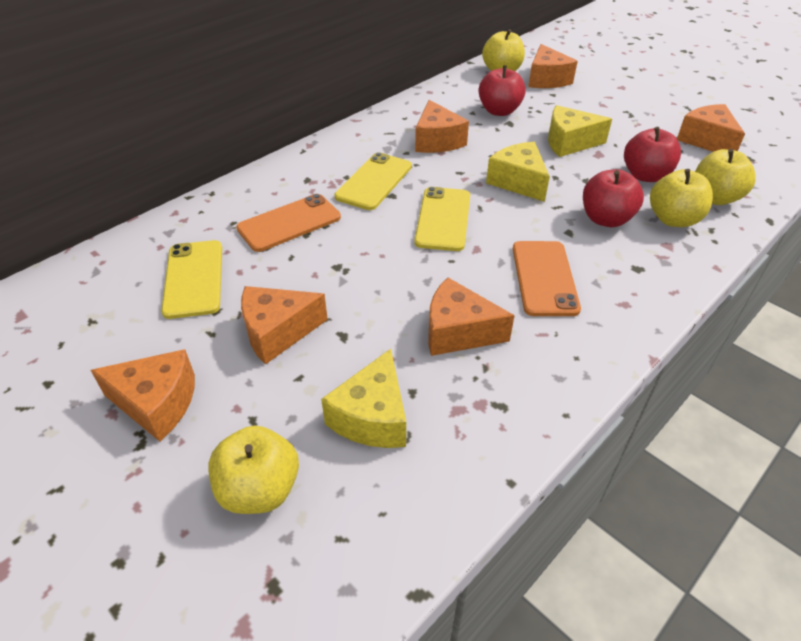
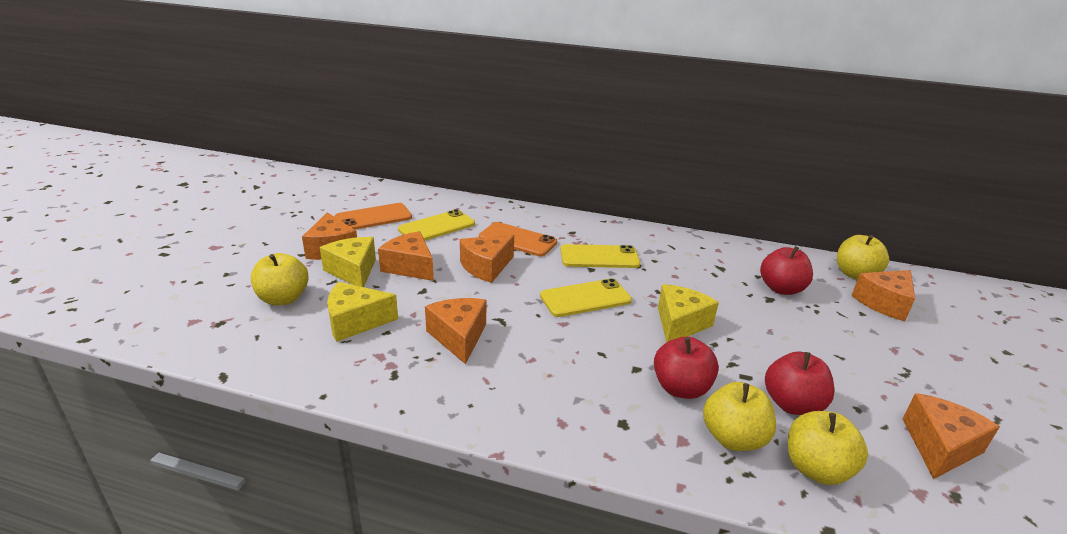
camera: 60 degrees right, 15 degrees down
(437, 141) = (688, 269): orange cheese -> orange cheese (486, 267)
(544, 278) = (557, 366): orange phone -> orange phone (373, 217)
(569, 142) = (785, 340): yellow cheese -> yellow cheese (353, 271)

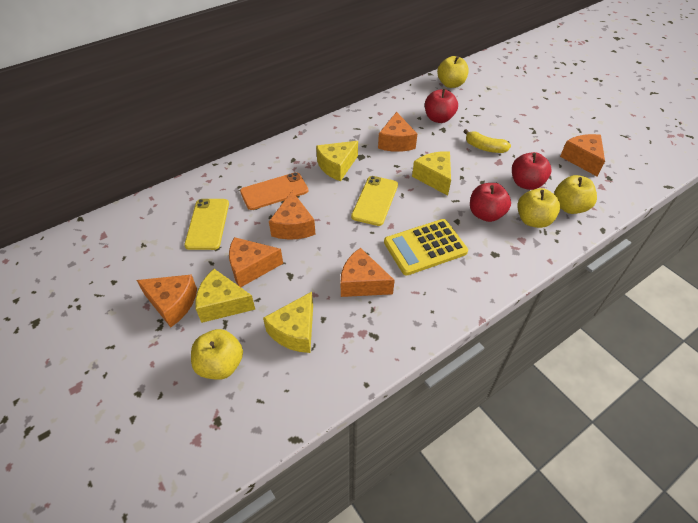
camera: 50 degrees left, 20 degrees up
(373, 217) = (148, 254): orange phone -> none
(562, 360) = (425, 247): none -> yellow calculator
(599, 257) = (336, 166): yellow phone -> yellow cheese
(795, 342) = (484, 148): none -> yellow banana
(884, 303) = (481, 95): orange cheese -> orange cheese (396, 142)

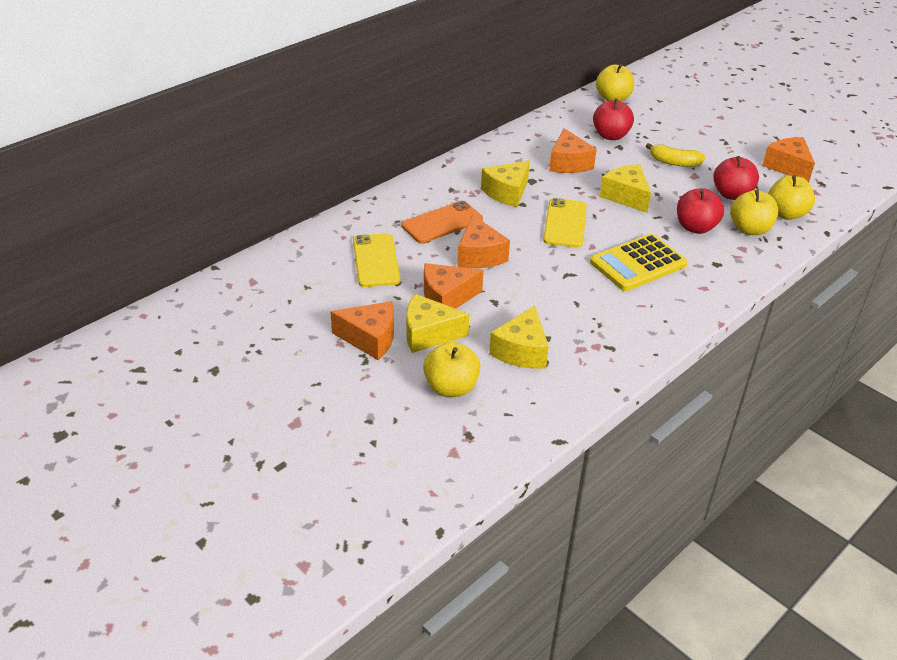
camera: 10 degrees left, 10 degrees down
(362, 283) = (579, 302): orange cheese -> none

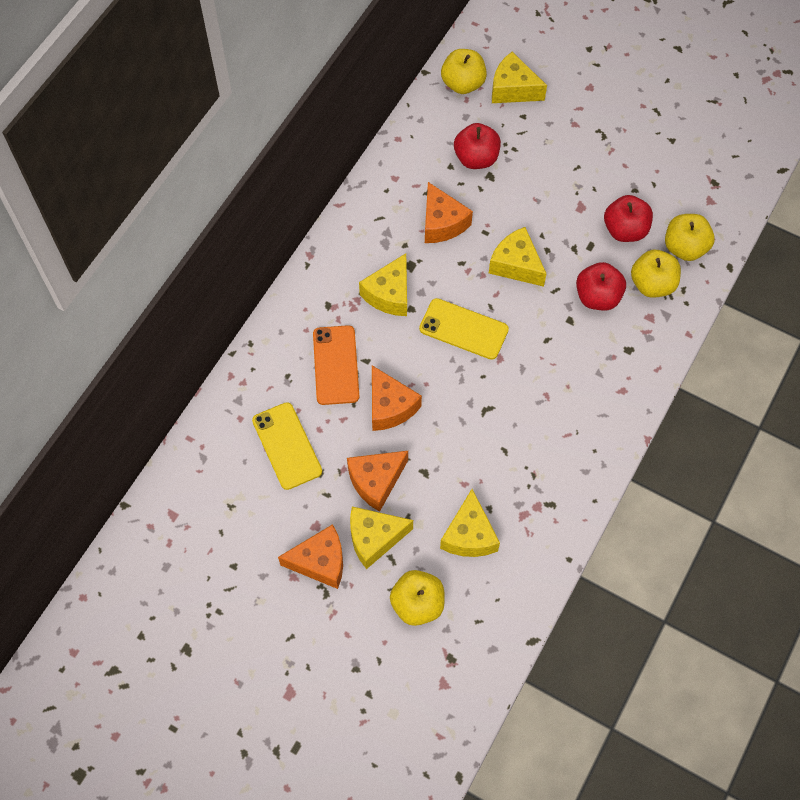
camera: 15 degrees left, 25 degrees up
(442, 223) = (336, 365): orange phone -> orange phone turned 45 degrees counterclockwise
(565, 223) = (463, 329): yellow phone -> yellow phone turned 60 degrees counterclockwise
(638, 263) = (551, 372): yellow calculator -> none
(654, 107) = (513, 89): none -> yellow cheese
(674, 162) = (555, 189): yellow banana -> none
(788, 167) = (676, 163): orange cheese -> none

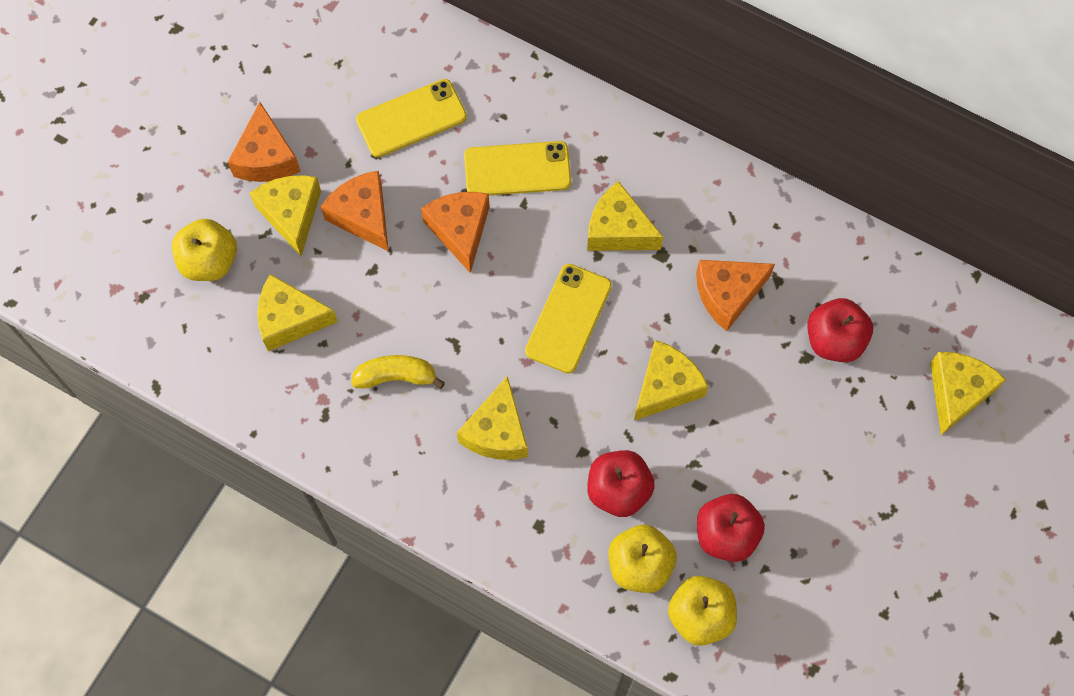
camera: 90 degrees right, 5 degrees up
(336, 365) = (517, 169): orange phone -> yellow phone
(389, 406) = (460, 230): orange cheese -> orange cheese turned 105 degrees clockwise
(463, 84) = (960, 325): yellow apple -> none
(516, 452) = (396, 376): none -> yellow banana
(557, 378) = (497, 431): none -> yellow cheese

